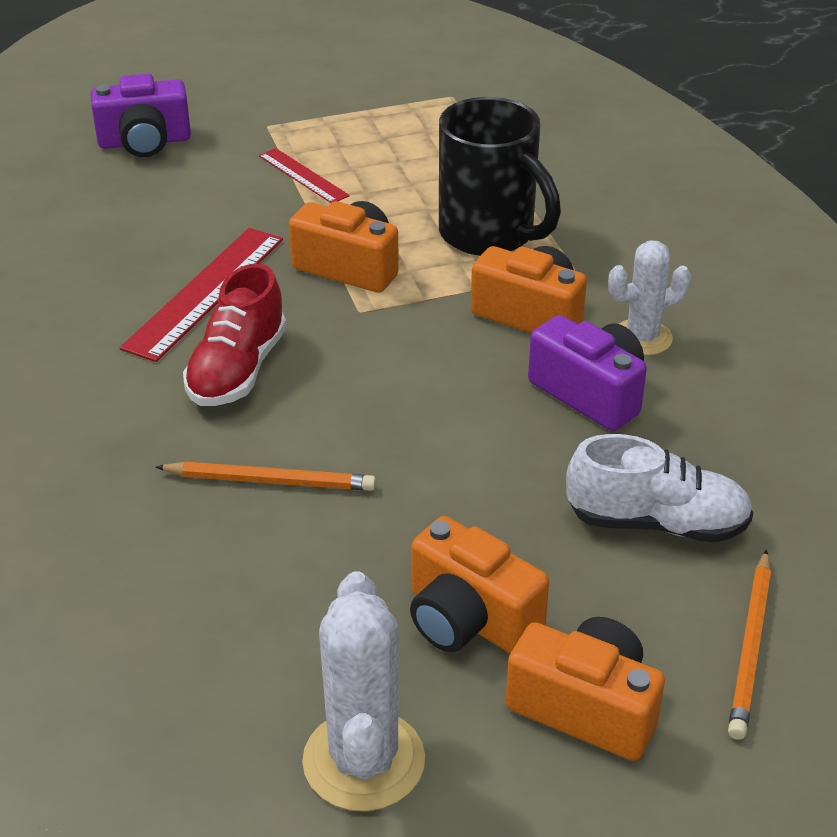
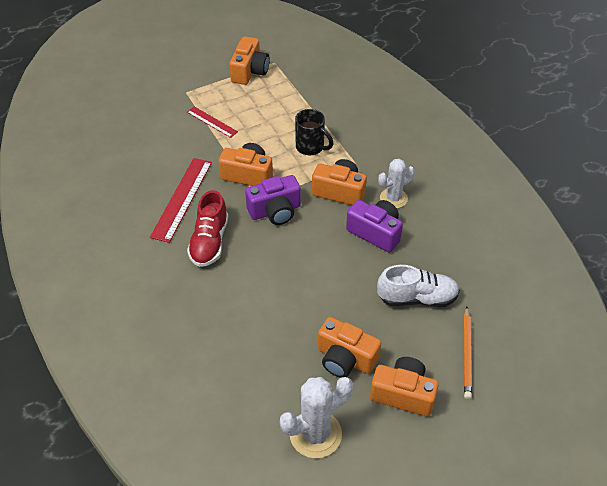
camera: 10 degrees left, 10 degrees up
(145, 142) = (126, 110): purple camera -> purple camera (275, 211)
(270, 480) = (240, 300): orange pencil -> none
(363, 761) = (315, 434): white cactus -> white cactus turned 75 degrees clockwise
(400, 105) = (249, 71): none -> orange camera
(489, 235) = (311, 147): black mug -> black mug, size x0.62

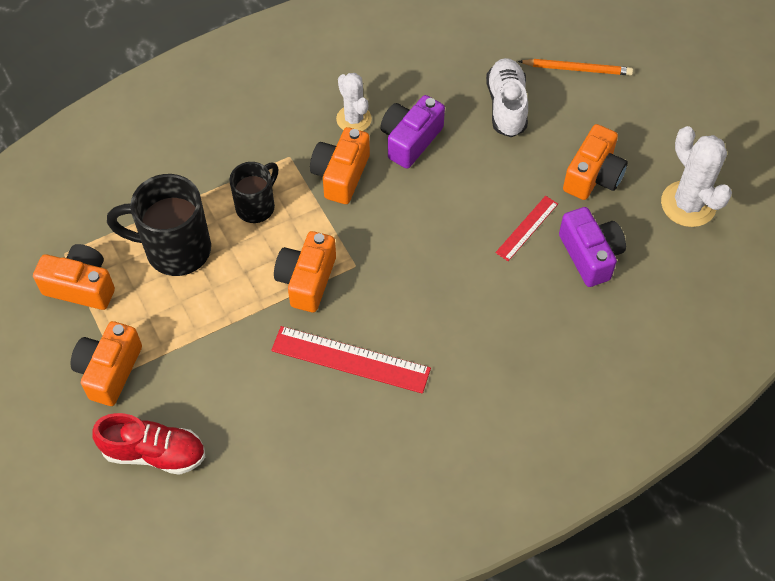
camera: 90 degrees left, 10 degrees up
(209, 242) = (428, 320): red shoe -> red shoe (154, 453)
(212, 122) = (194, 332): red ruler -> red ruler (527, 228)
(275, 110) = (175, 249): none -> black mug
(275, 211) = (374, 246): purple camera -> purple camera (590, 255)
(403, 394) = (631, 126): orange camera -> orange camera (109, 370)

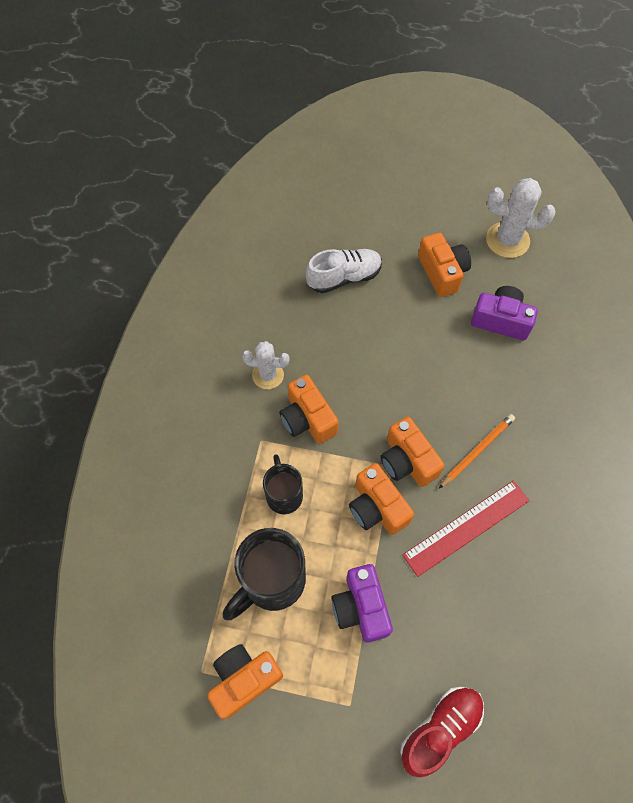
camera: 50 degrees left, 5 degrees up
(109, 370) = (340, 713): orange camera -> orange camera (407, 461)
(410, 140) = (318, 354): purple camera -> purple camera (361, 607)
(506, 106) = (344, 277): white shoe -> white shoe turned 120 degrees clockwise
(527, 228) = (450, 339): red ruler -> none
(577, 69) = (352, 217): orange pencil -> orange pencil (477, 451)

